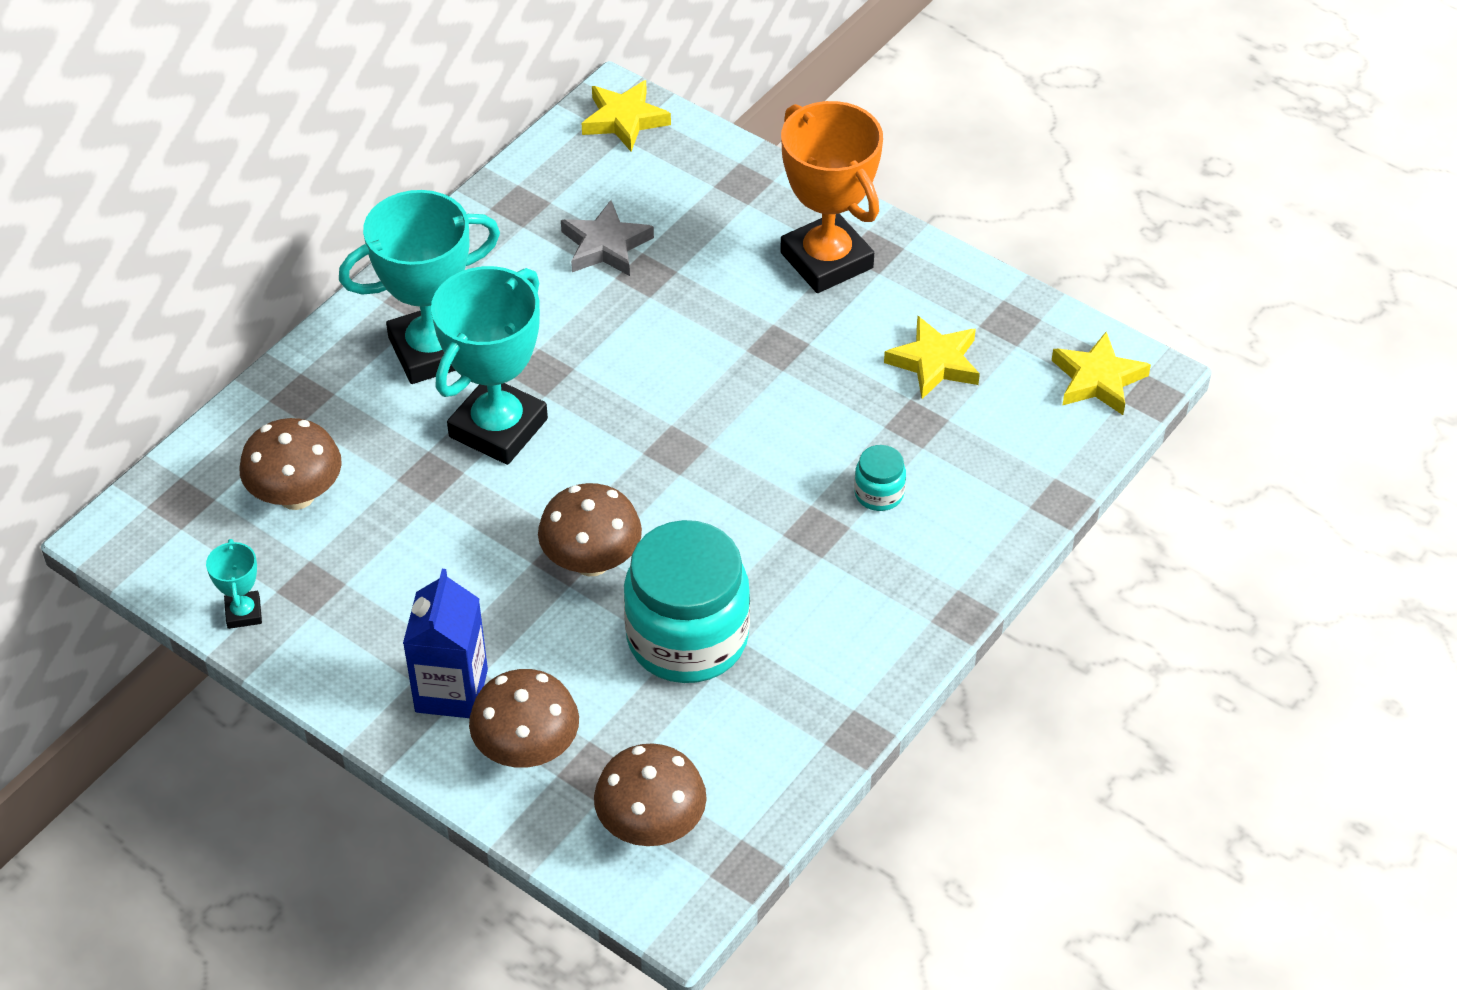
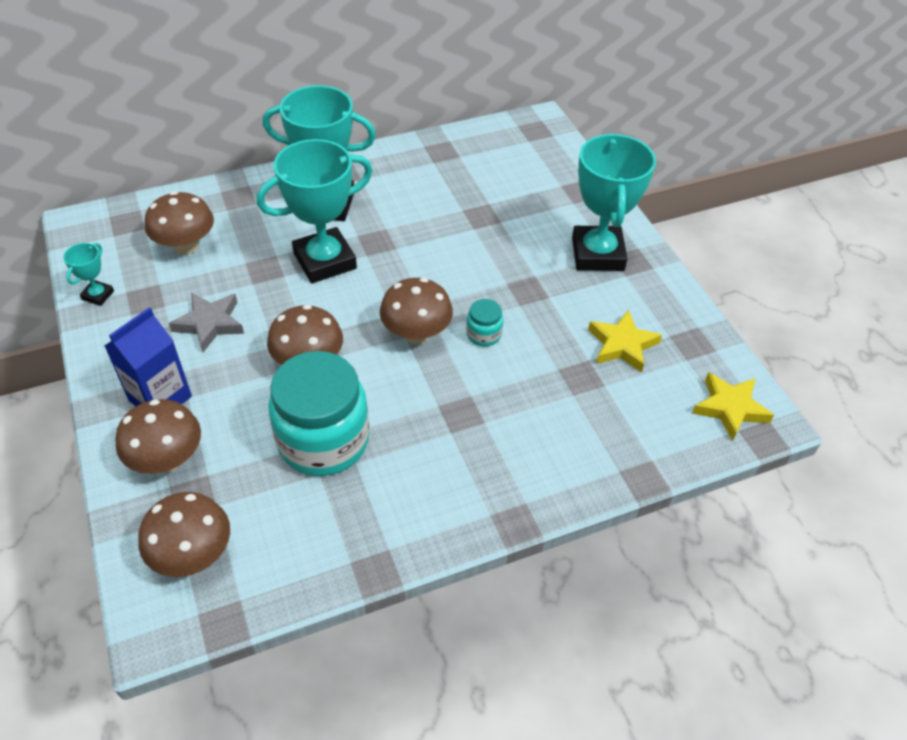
camera: 30 degrees right, 0 degrees up
(605, 245) = (471, 191): grey star -> grey star (210, 324)
(624, 120) = (537, 132): yellow star -> none
(690, 464) = (416, 334): none -> brown mushroom
(826, 260) = (597, 254): orange trophy -> turquoise trophy
(879, 493) = (521, 410): turquoise jar -> turquoise jar (484, 334)

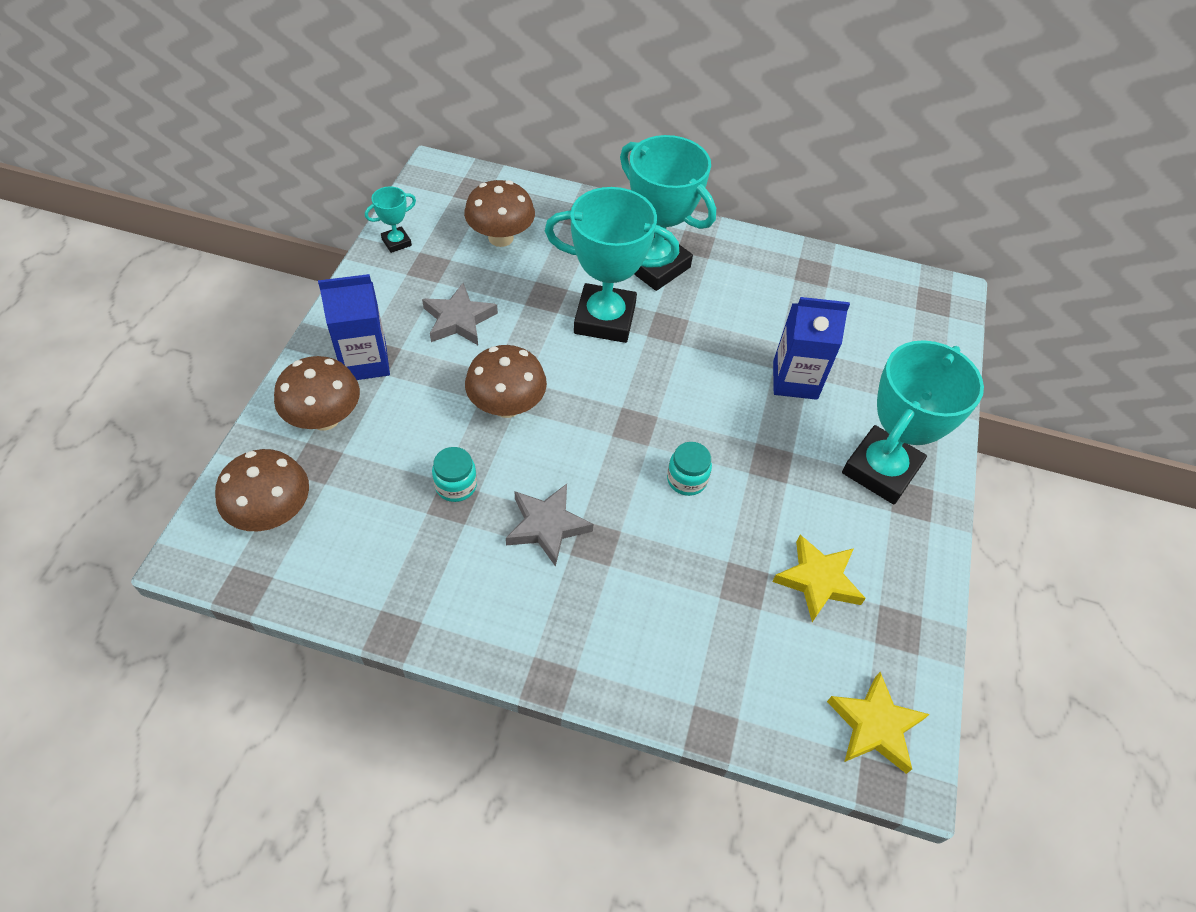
camera: 35 degrees right, 5 degrees up
(323, 441) = (456, 485): turquoise jar -> turquoise jar, size x0.43
(416, 334) = (624, 439): brown mushroom -> none
(417, 425) = (547, 526): none -> grey star
(494, 229) = (795, 380): none -> blue carton

